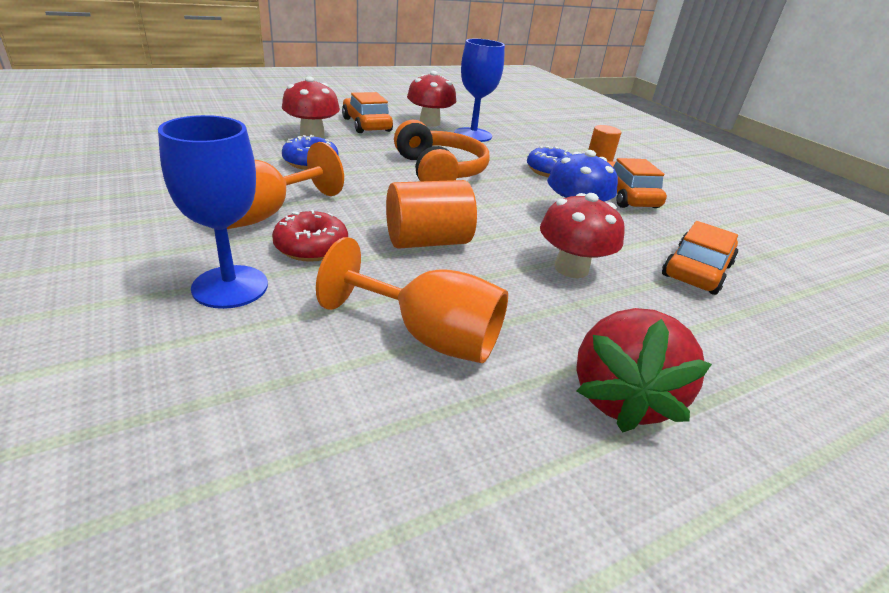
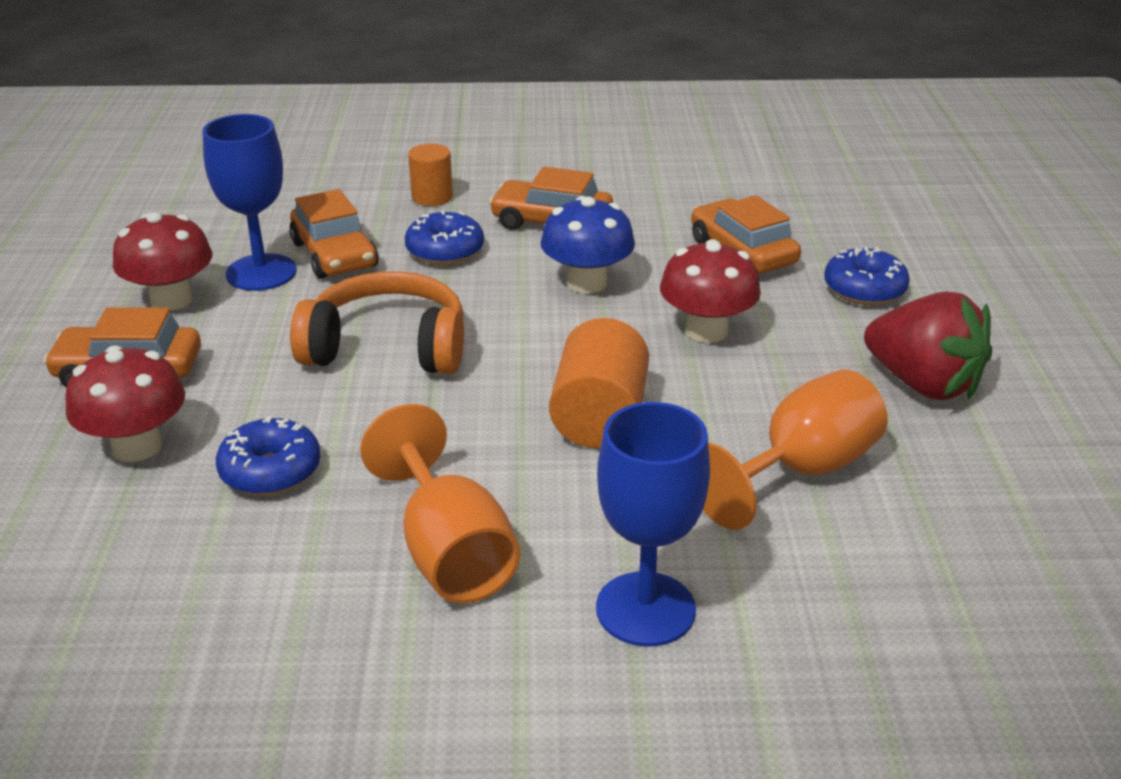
camera: 60 degrees left, 0 degrees up
(311, 247) = (571, 521): red donut -> none
(509, 147) = (335, 255): none -> orange car
(730, 341) = (864, 289): none -> blue donut

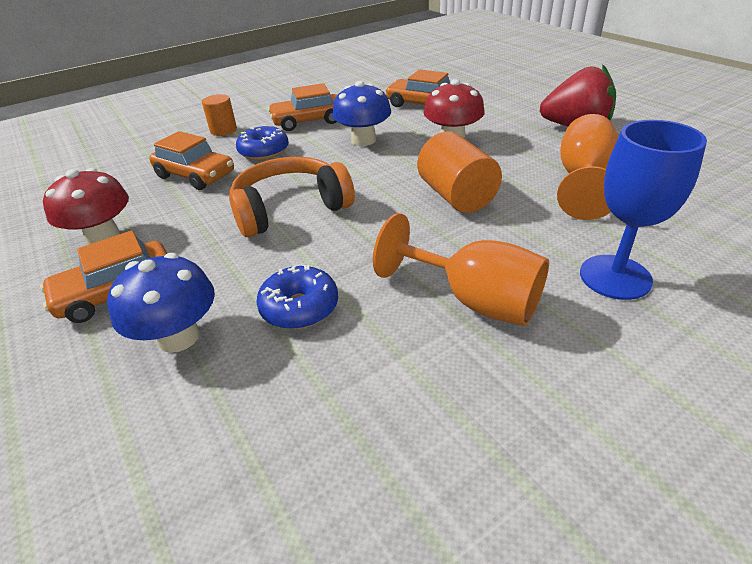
camera: 30 degrees left, 5 degrees up
(137, 446) = (178, 337): red mushroom -> blue mushroom
(261, 272) = (155, 200): blue goblet -> none
(864, 289) = (496, 101): blue donut -> none

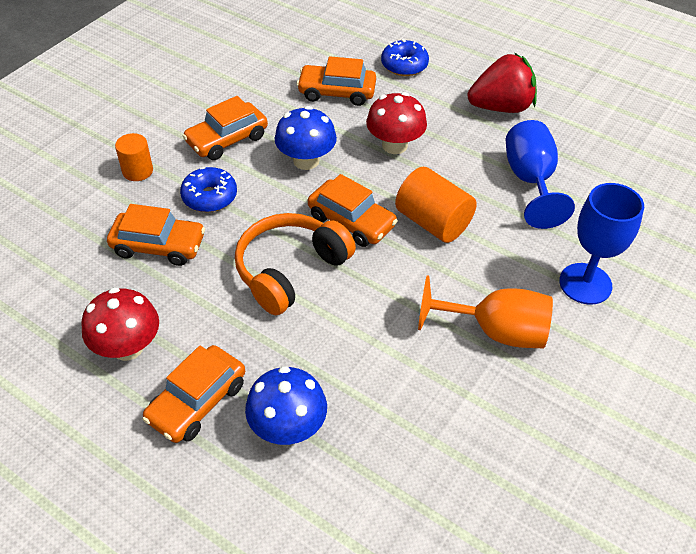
camera: 25 degrees left, 10 degrees up
(299, 307) = (367, 374): blue donut -> blue donut (404, 65)
(374, 184) = (351, 221): none -> orange car
(583, 180) = (530, 181): orange goblet -> blue goblet

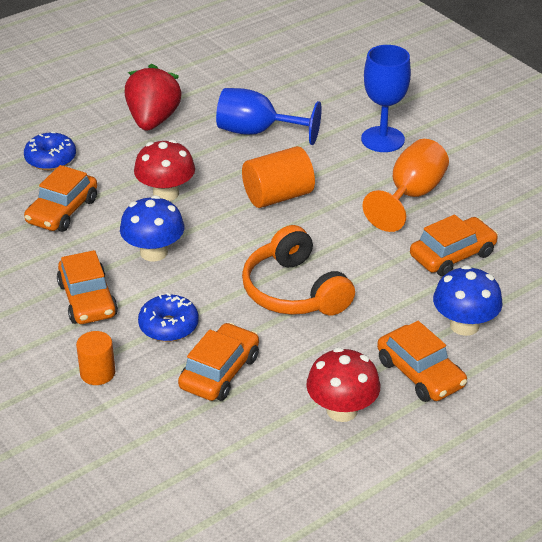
camera: 70 degrees left, 10 degrees down
(351, 221) = (252, 242): orange car -> orange car (452, 255)

